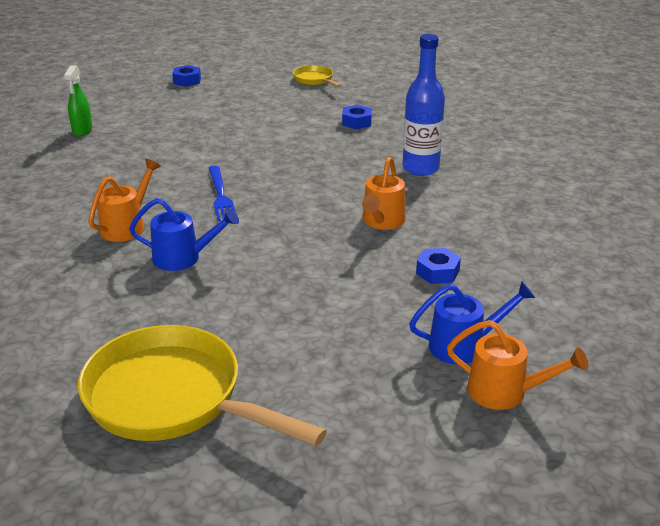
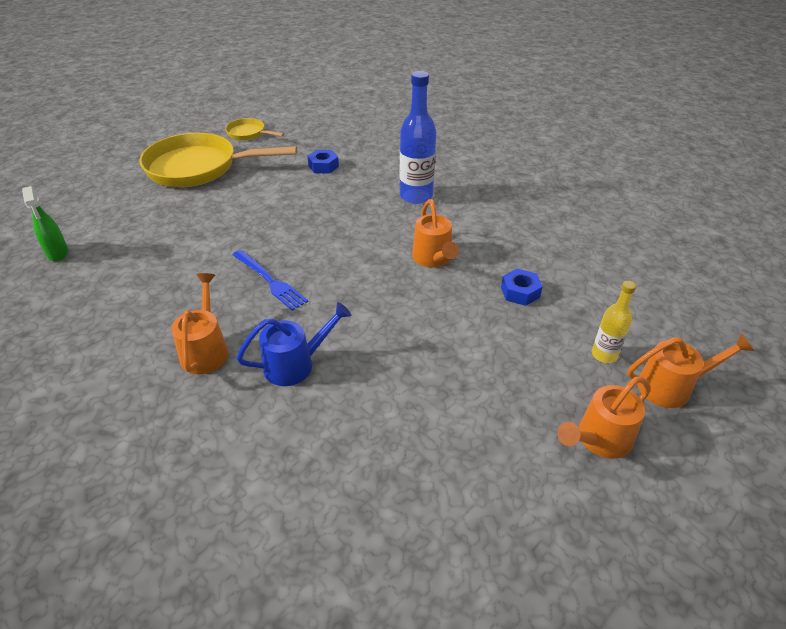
camera: 30 degrees left, 10 degrees up
(172, 398) = (429, 532): yellow pan -> yellow pan (198, 168)
(187, 81) = (124, 165): blue nut -> none
(383, 400) = (598, 440): none -> orange watering can
(465, 345) = (604, 355): blue watering can -> yellow bottle

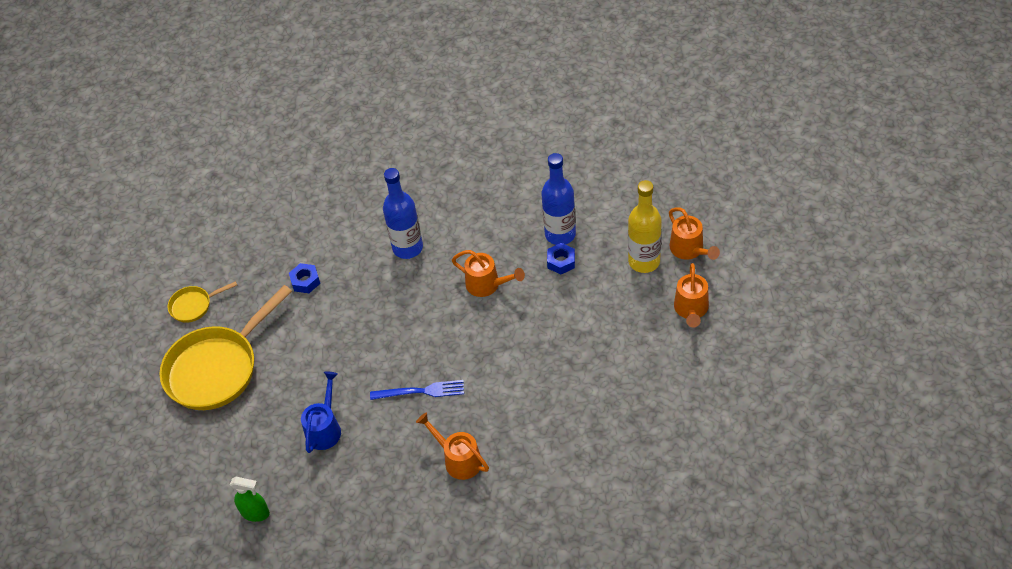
camera: 45 degrees left, 10 degrees up
(296, 364) = (515, 416): blue watering can -> blue watering can (325, 428)
(549, 274) = (560, 234): none -> blue bottle
(604, 355) = (644, 261): yellow bottle -> yellow bottle, size x1.77
(672, 387) = (689, 250): orange watering can -> orange watering can turned 120 degrees clockwise

